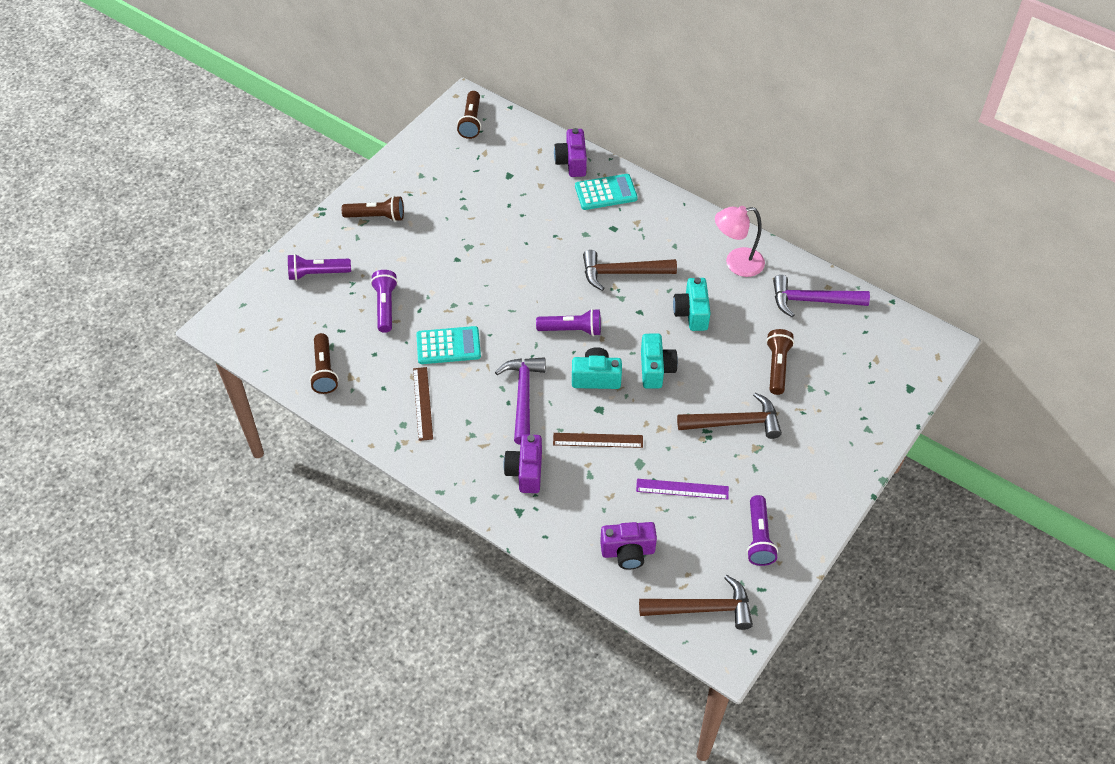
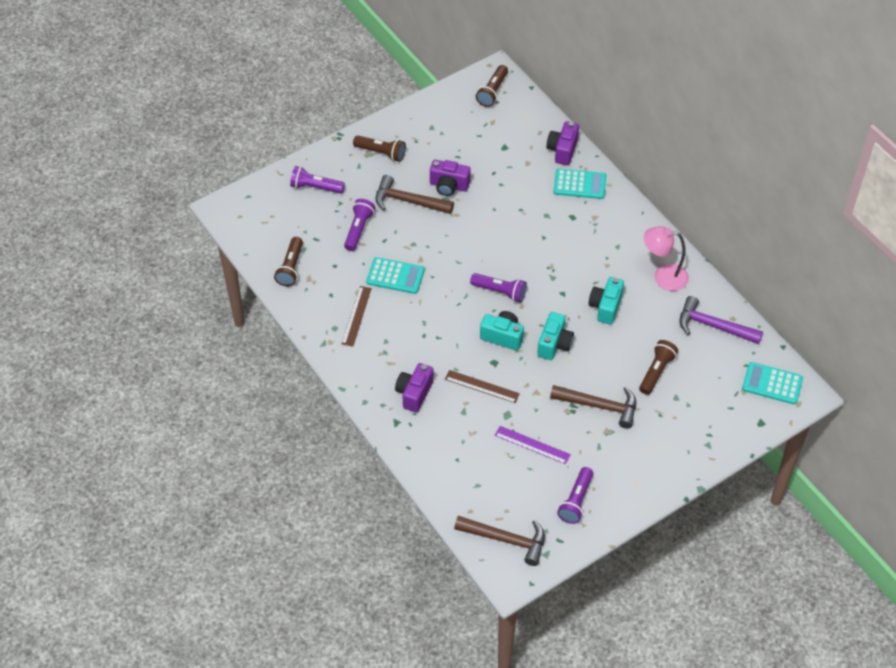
camera: 20 degrees right, 0 degrees up
(523, 396) = (437, 334): purple hammer -> none
(622, 273) = (562, 257): brown hammer -> brown hammer (408, 201)
(628, 552) = (467, 479): purple camera -> purple camera (449, 186)
(901, 343) = (772, 384): none -> turquoise calculator

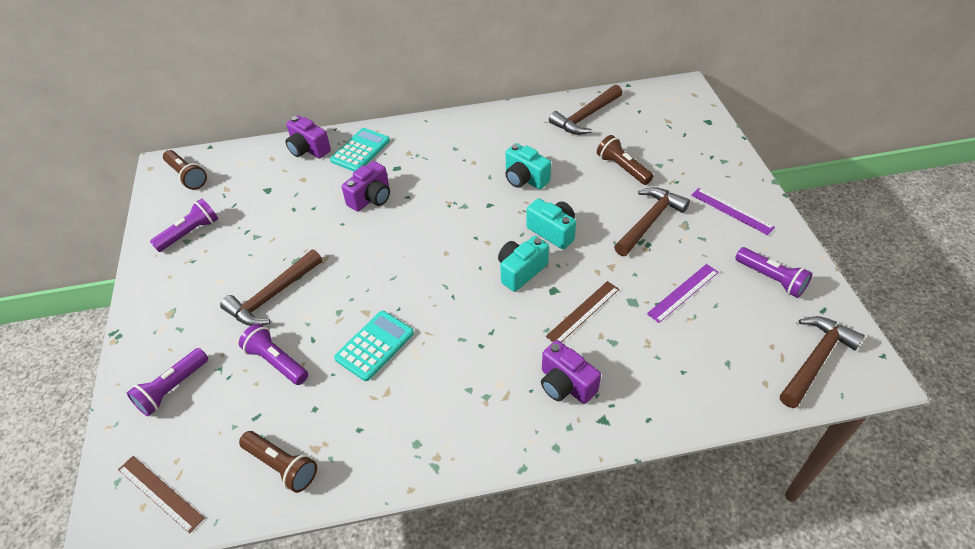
camera: 65 degrees left, 5 degrees down
(356, 316) = (411, 410): brown ruler -> brown ruler (160, 493)
(381, 153) = (180, 299): brown flashlight -> none
(449, 186) = (280, 252): purple camera -> purple camera (371, 198)
(500, 292) = (458, 254): purple flashlight -> purple flashlight (190, 233)
(643, 462) = (732, 211): none -> purple ruler
(663, 276) = (510, 130): pink lamp -> none
(713, 326) = (585, 117): purple hammer -> brown hammer
(772, 384) = (667, 102): turquoise calculator -> none

